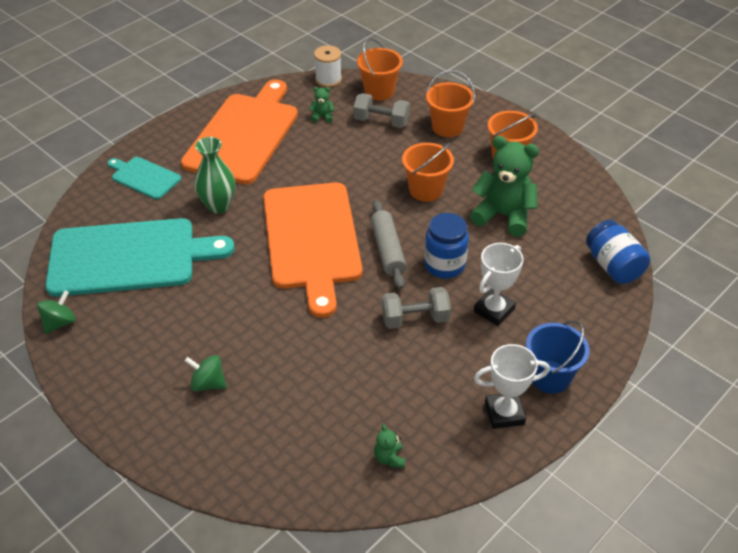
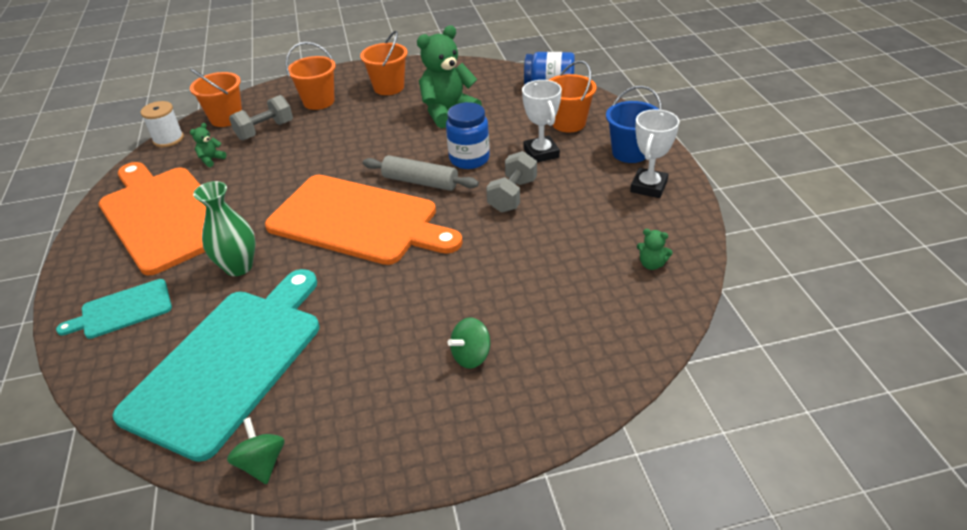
camera: 55 degrees left, 5 degrees down
(426, 190) = (375, 137): orange bucket -> orange bucket (568, 123)

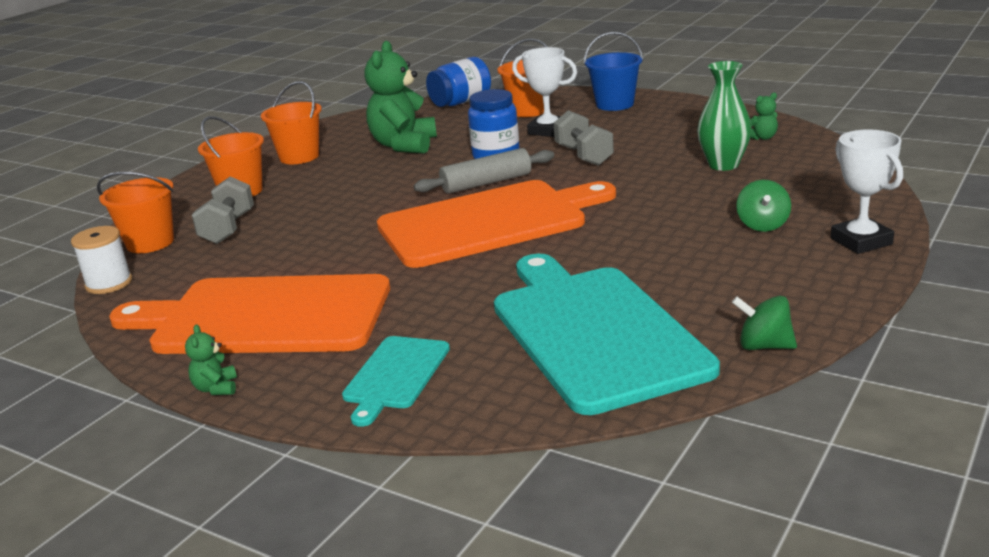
camera: 45 degrees left, 15 degrees down
(211, 160) = (214, 268): green teddy bear -> green teddy bear (216, 388)
(239, 267) = (446, 295): green vase -> green vase (723, 165)
(648, 187) = (670, 112): white trophy -> white trophy (861, 241)

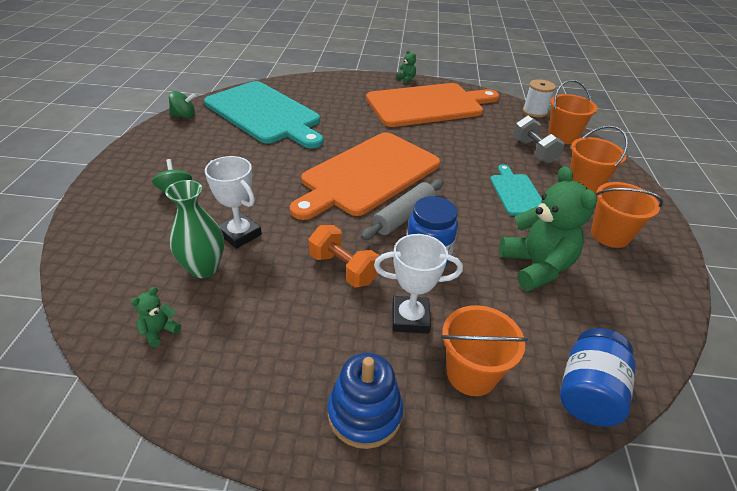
camera: 150 degrees right, 15 degrees up
(395, 375) = (340, 90): turquoise cutting board -> turquoise cutting board (516, 193)
(584, 156) = (343, 269): grey dumbbell -> orange dumbbell
(615, 104) = (364, 413): blue bucket -> blue stacking toy
(861, 241) = (111, 185): white trophy -> white trophy (240, 234)

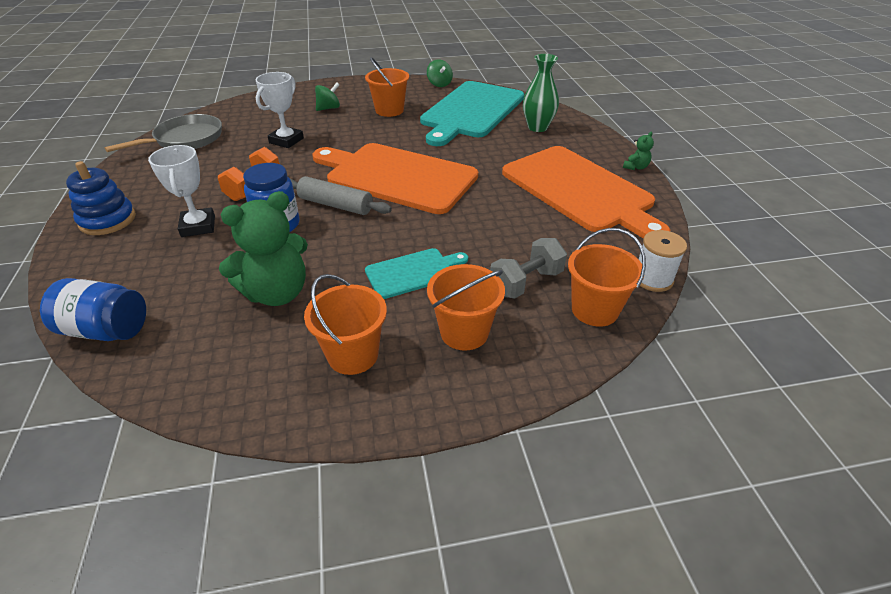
camera: 75 degrees right, 0 degrees up
(159, 331) = (185, 139): green teddy bear -> grey pan
(204, 268) = (245, 138): green vase -> green vase (537, 127)
(471, 373) = (136, 262): orange bucket -> orange bucket (389, 110)

